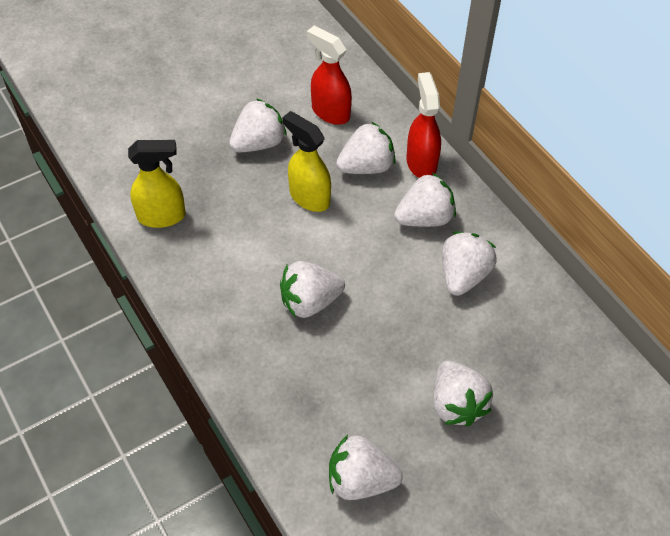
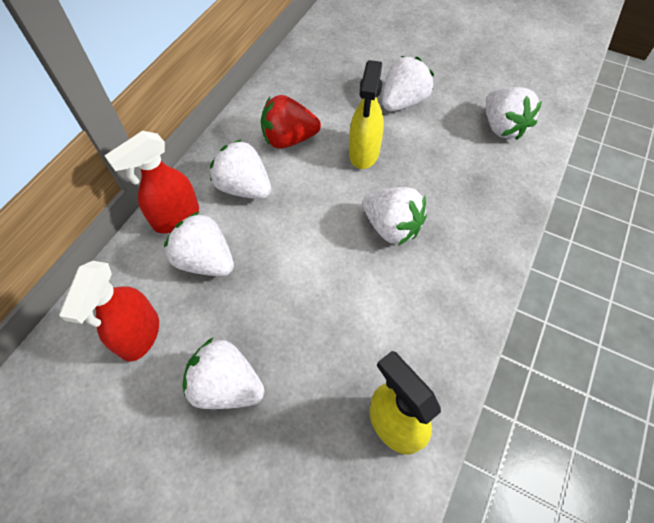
camera: 120 degrees left, 5 degrees up
(309, 197) = (276, 290): yellow spray bottle -> yellow spray bottle (364, 153)
(463, 275) = (289, 139): white strawberry -> red strawberry

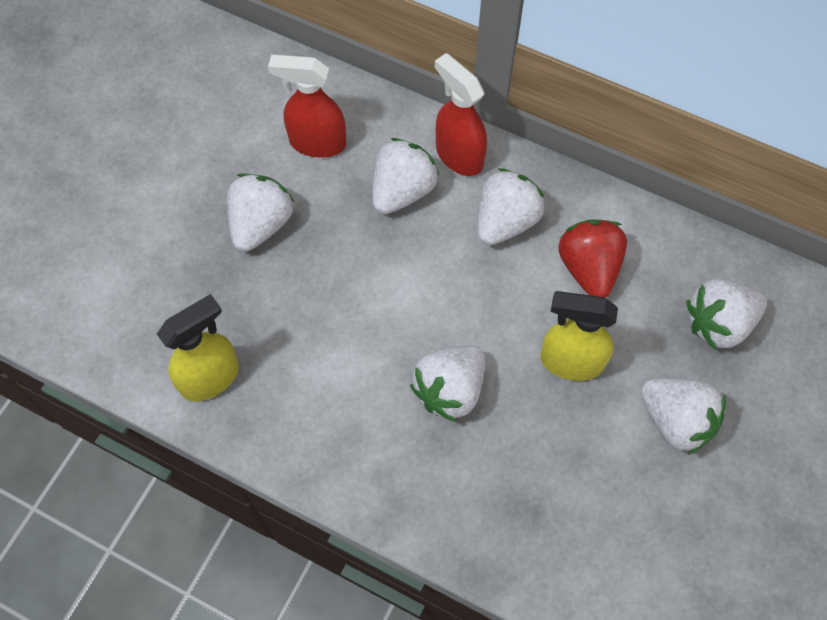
camera: 90 degrees right, 5 degrees up
(502, 127) = (637, 564): white strawberry -> white strawberry (718, 323)

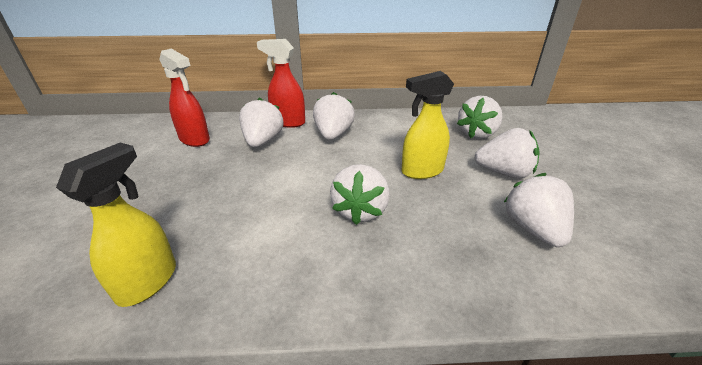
camera: 30 degrees left, 30 degrees down
(261, 224) = (167, 181): white strawberry -> white strawberry (533, 229)
(317, 143) = (195, 140): red spray bottle -> red spray bottle turned 120 degrees counterclockwise
(589, 268) = (393, 136): red strawberry -> none

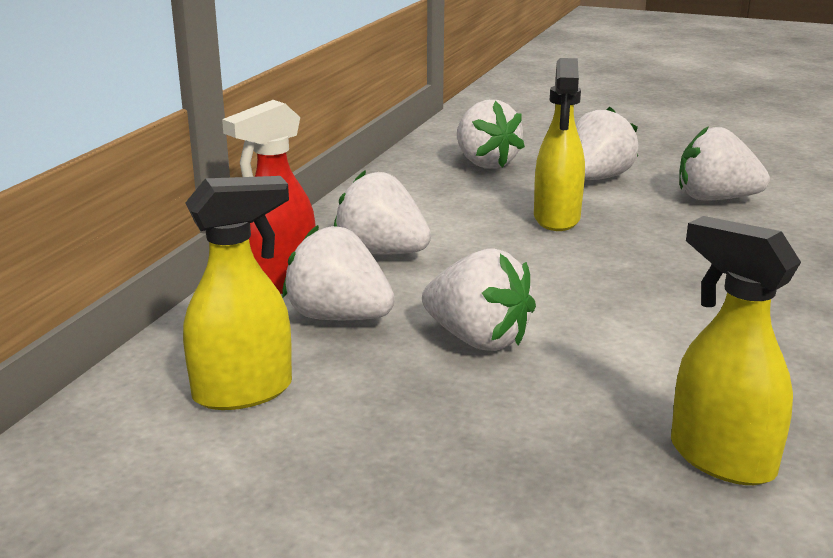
camera: 65 degrees left, 10 degrees down
(195, 140) = (244, 392): red spray bottle -> yellow spray bottle
(360, 210) = (627, 277): white strawberry -> white strawberry (478, 339)

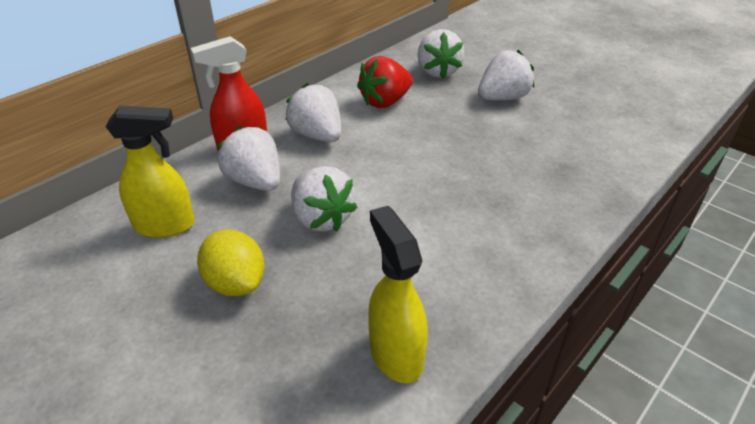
camera: 20 degrees right, 15 degrees up
(422, 434) = (236, 283): none -> yellow lemon
(444, 203) = (385, 102): none -> red strawberry
(556, 219) = (447, 129): yellow spray bottle -> none
(715, 199) = (572, 132): white strawberry -> none

